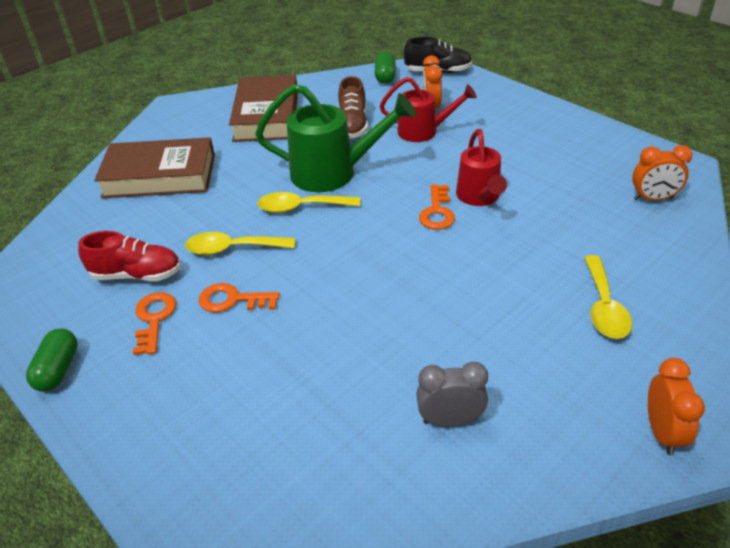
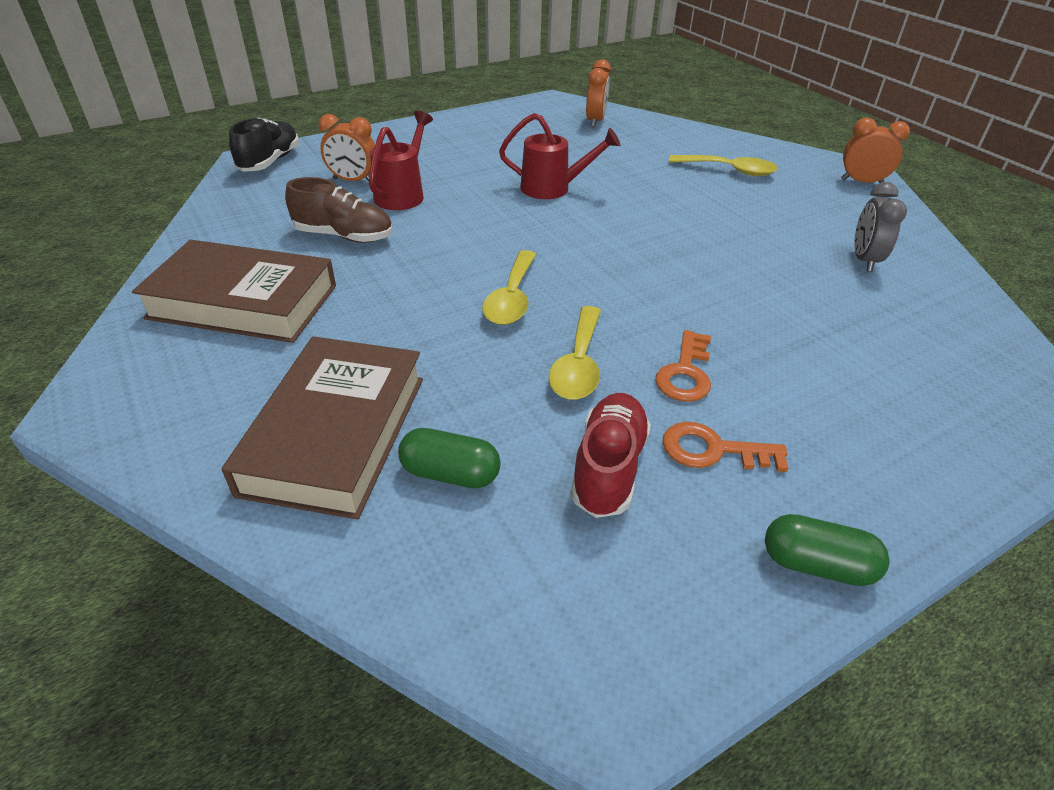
camera: 80 degrees left, 0 degrees up
(333, 173) = (448, 265): green watering can -> none
(385, 77) = (240, 195): green capsule -> green capsule (450, 473)
(437, 212) = (566, 214): orange key -> none

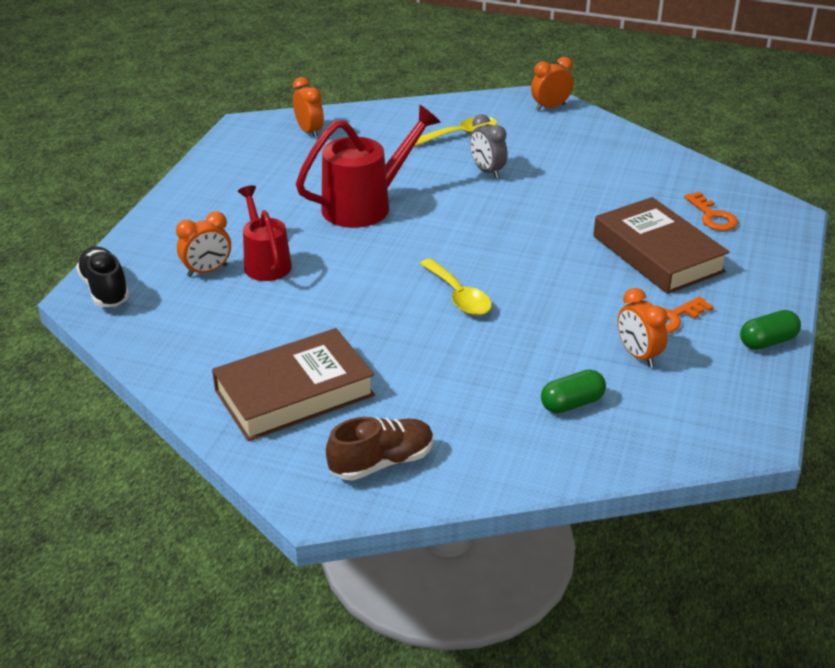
camera: 40 degrees left, 5 degrees down
(336, 433) = (485, 423): brown book -> brown book (657, 254)
(344, 236) = (280, 315): brown shoe -> brown shoe (382, 462)
(553, 188) = (366, 205): red watering can -> red watering can, size x1.54
(578, 365) = (552, 313): yellow spoon -> none
(608, 468) = (638, 355): red shoe -> orange clock
(685, 373) = (609, 287): orange key -> orange key (712, 216)
(864, 260) = (614, 167): grey clock -> grey clock (487, 171)

